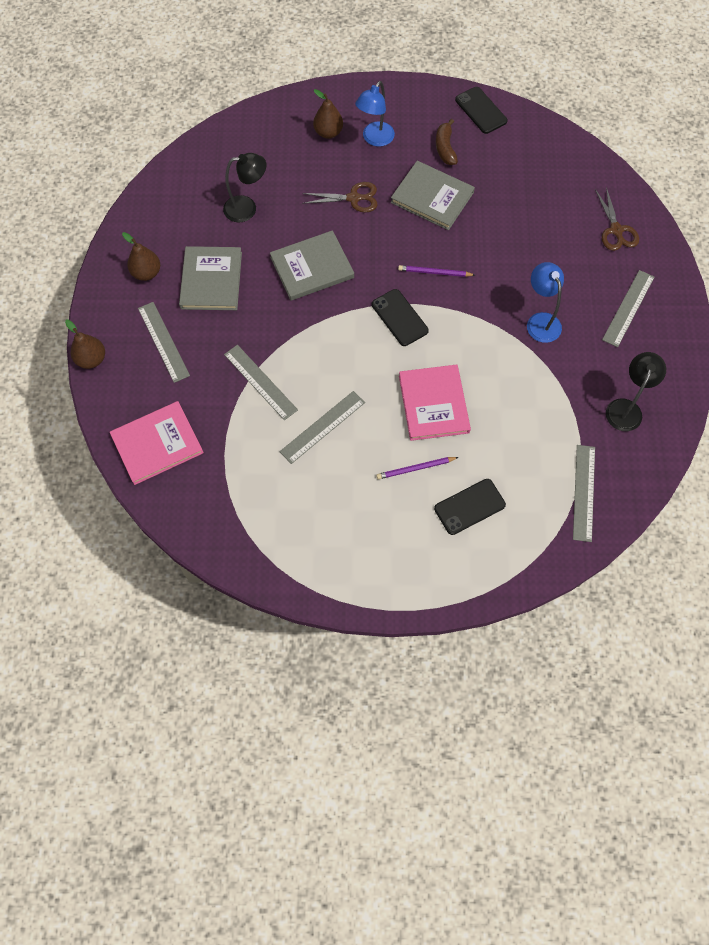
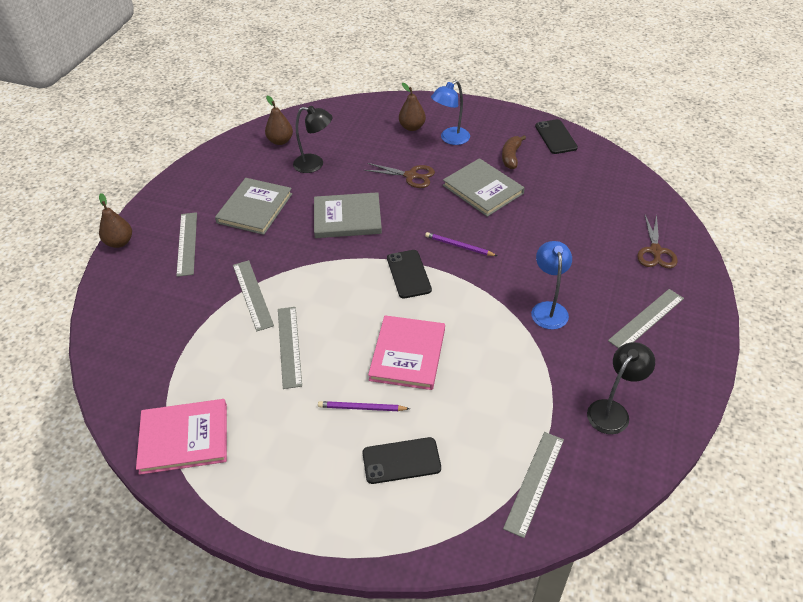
camera: 20 degrees right, 20 degrees down
(147, 273) = (204, 191): brown pear -> brown pear (280, 141)
(157, 444) = (132, 321): pink book -> pink book (184, 438)
(322, 427) = (289, 346): grey ruler -> grey ruler turned 75 degrees counterclockwise

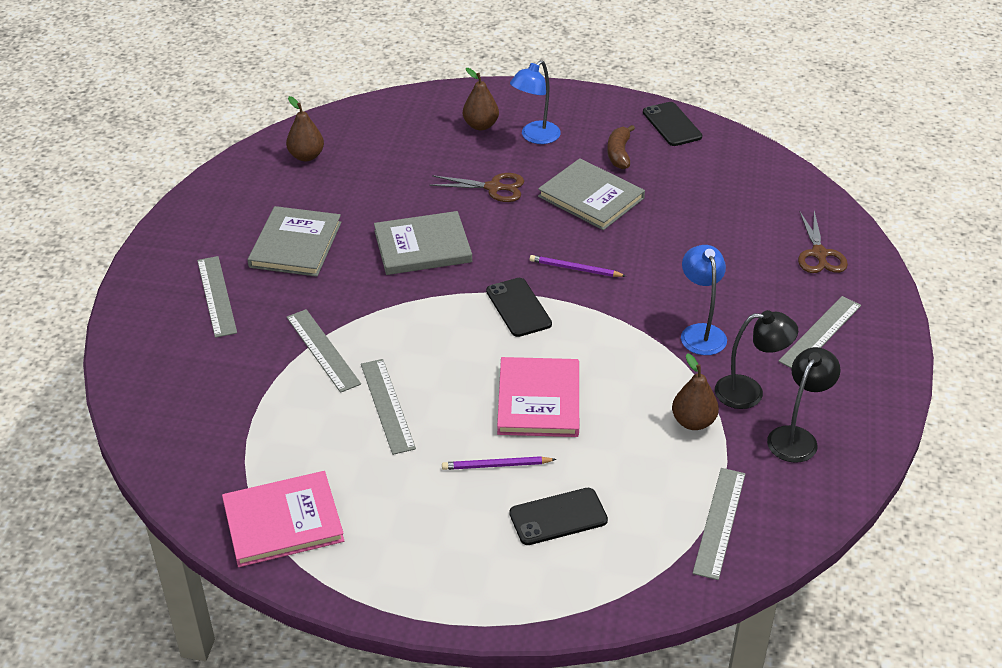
camera: 10 degrees left, 5 degrees down
(119, 242) = (123, 302): brown pear -> brown pear (693, 422)
(315, 164) = (361, 183): black lamp -> black lamp (749, 392)

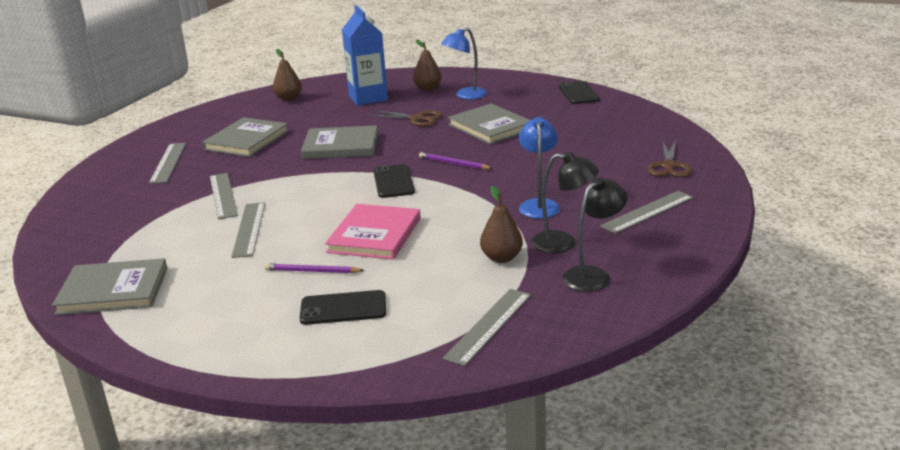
camera: 15 degrees right, 15 degrees down
(283, 522) = (113, 290): pink book -> grey book
(412, 149) = (368, 98): none -> blue carton
(619, 154) = (527, 106): brown banana -> none

